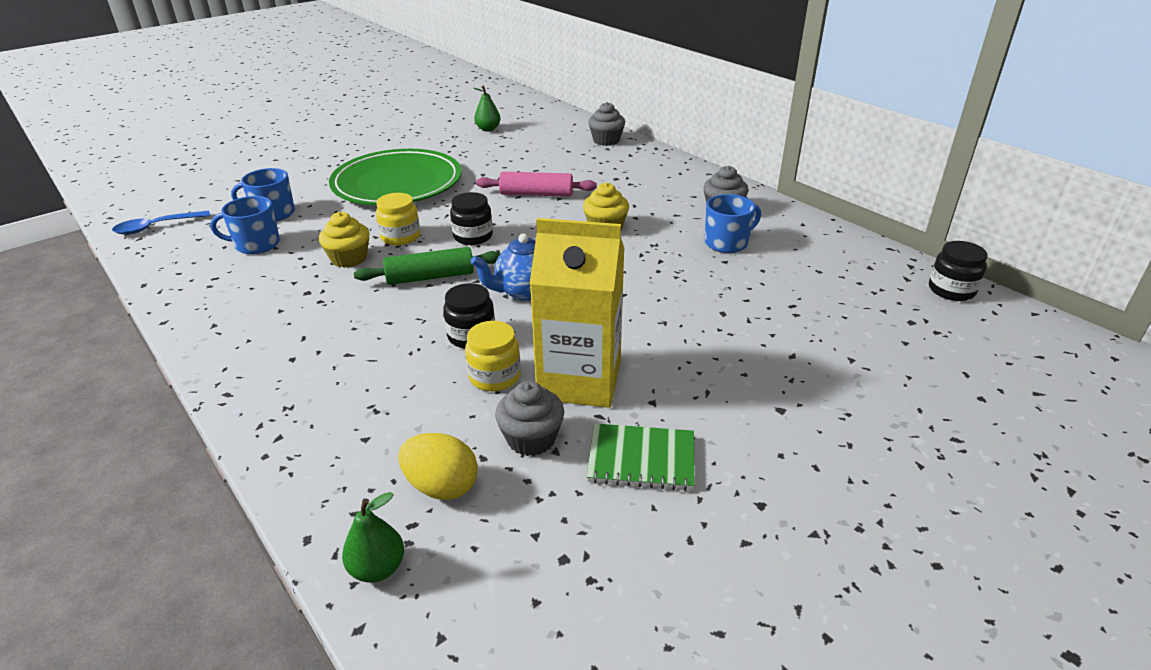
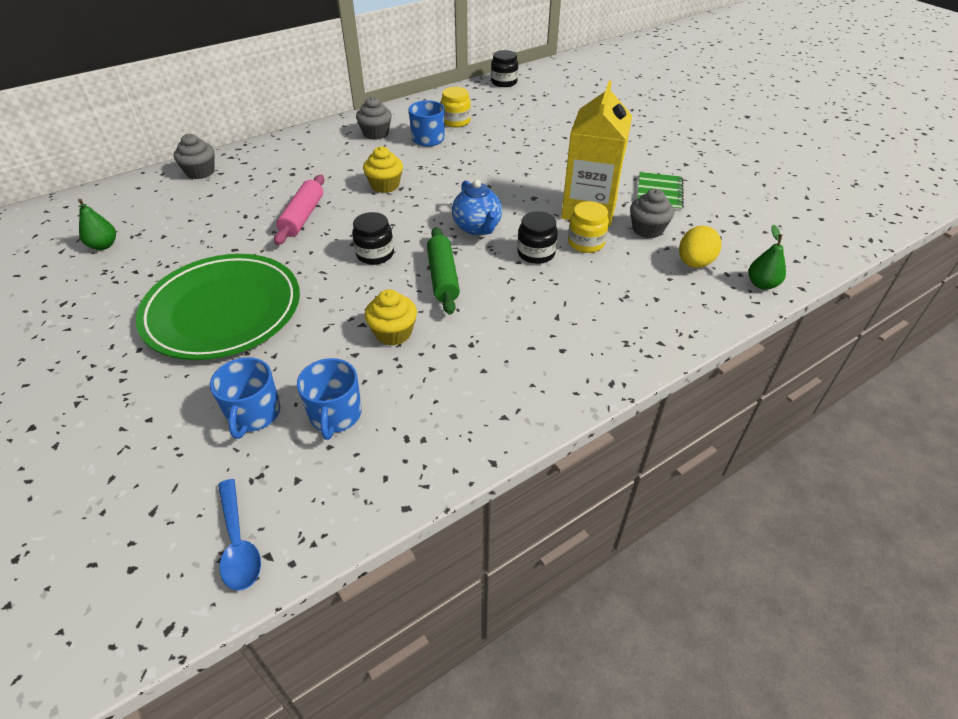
camera: 85 degrees left, 10 degrees up
(400, 237) = (358, 300): yellow jar -> yellow jar (456, 121)

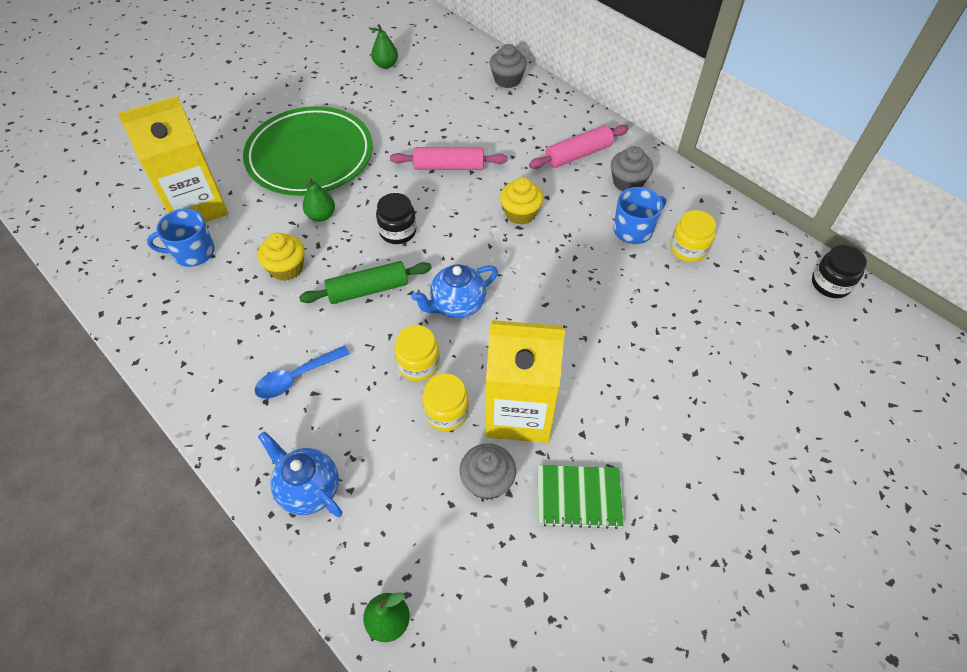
camera: 80 degrees right, 10 degrees up
(238, 543) = (87, 231): blue spoon -> blue spoon (296, 377)
(254, 414) = (197, 206): blue mug -> yellow carton
(326, 305) = (321, 215): none -> green pear
(330, 150) = (578, 154): none -> pink rolling pin
(536, 253) = (418, 364): black jar -> yellow jar
(656, 322) = (309, 489): none -> blue teapot
(694, 263) = (423, 537): yellow egg -> none

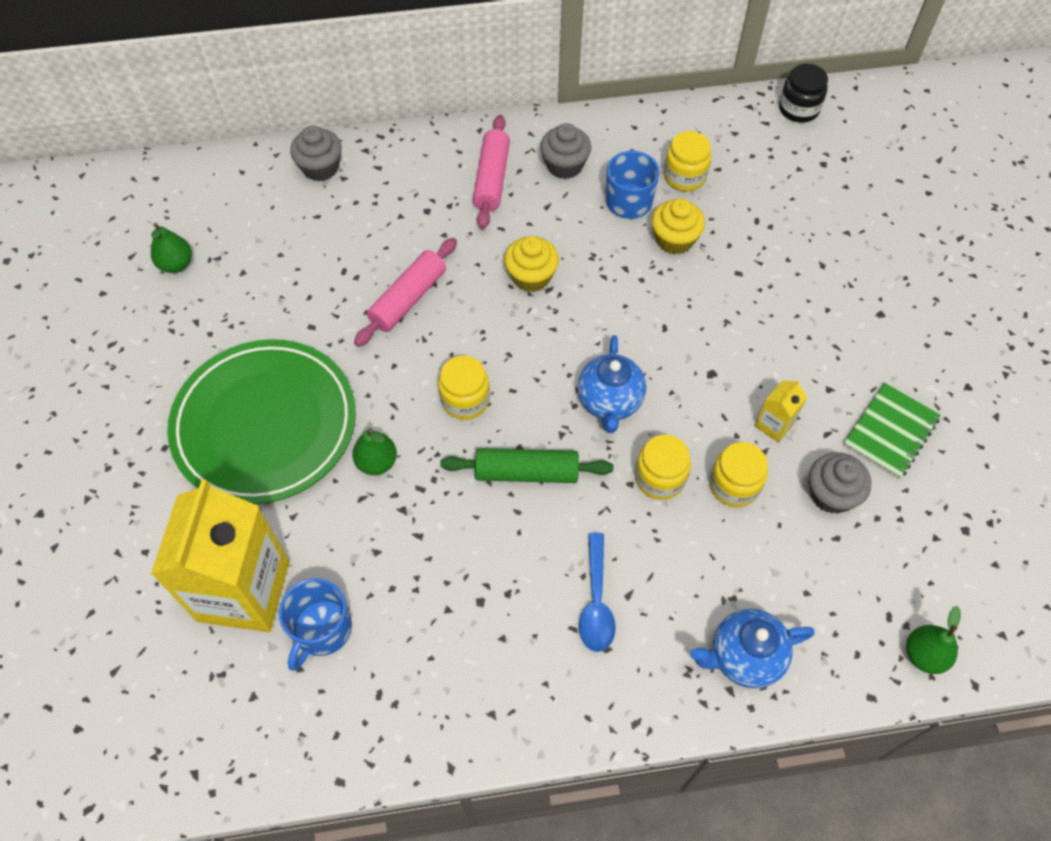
camera: 55 degrees left, 5 degrees up
(286, 268) = (430, 538): yellow cupcake -> yellow cupcake (674, 239)
(368, 290) = (526, 472): green rolling pin -> green rolling pin turned 75 degrees clockwise
(398, 231) = (465, 400): black jar -> yellow jar
(519, 412) = (774, 424): yellow carton -> yellow carton, size x0.42

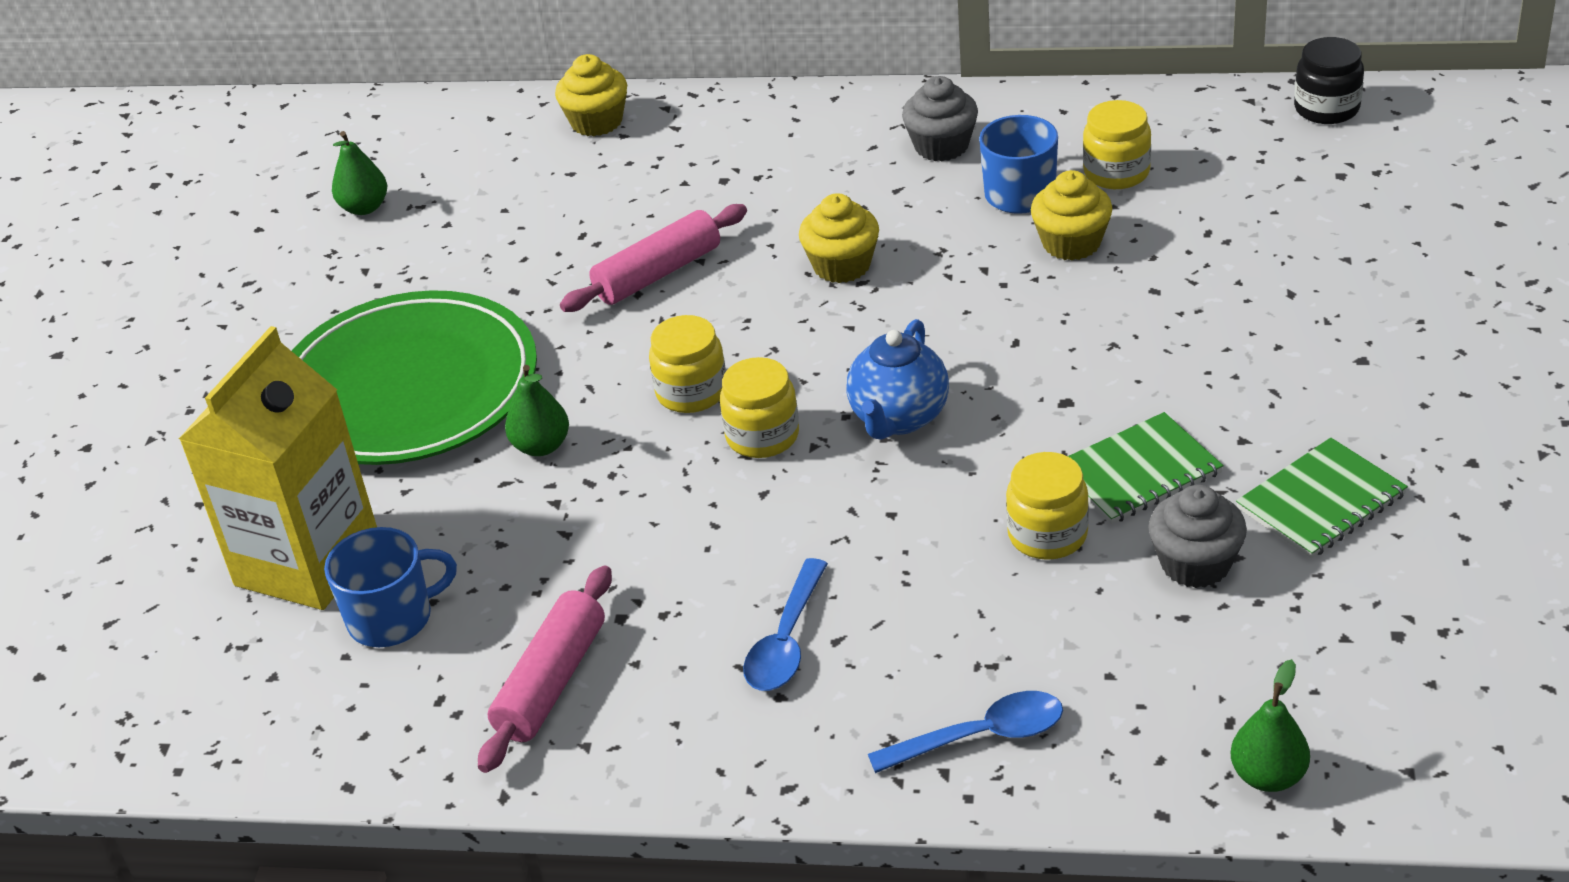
camera: 20 degrees right, 20 degrees down
(320, 168) = (596, 122): grey cupcake -> yellow cupcake
(322, 630) = (392, 618): blue mug -> blue mug turned 150 degrees counterclockwise
(492, 179) = (829, 153): pink rolling pin -> pink rolling pin (551, 682)
(526, 472) = (745, 482): green rolling pin -> none
(660, 478) = (938, 512): yellow jar -> yellow jar (762, 436)
(744, 657) = (981, 736): blue teapot -> blue spoon
(774, 424) = (1138, 472): yellow carton -> green notebook

